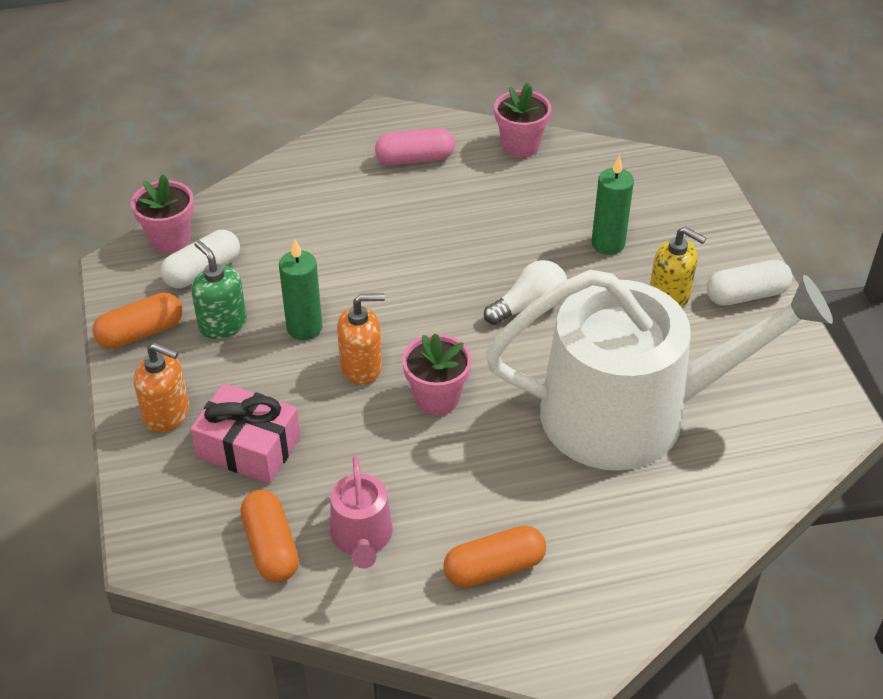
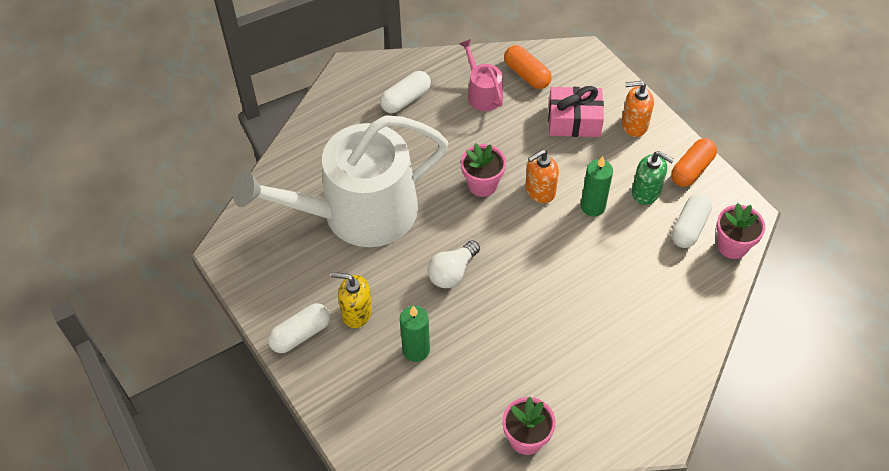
camera: 160 degrees right, 10 degrees up
(415, 159) = (605, 390): pink capsule -> none
(494, 568) = (406, 99): orange capsule -> white capsule

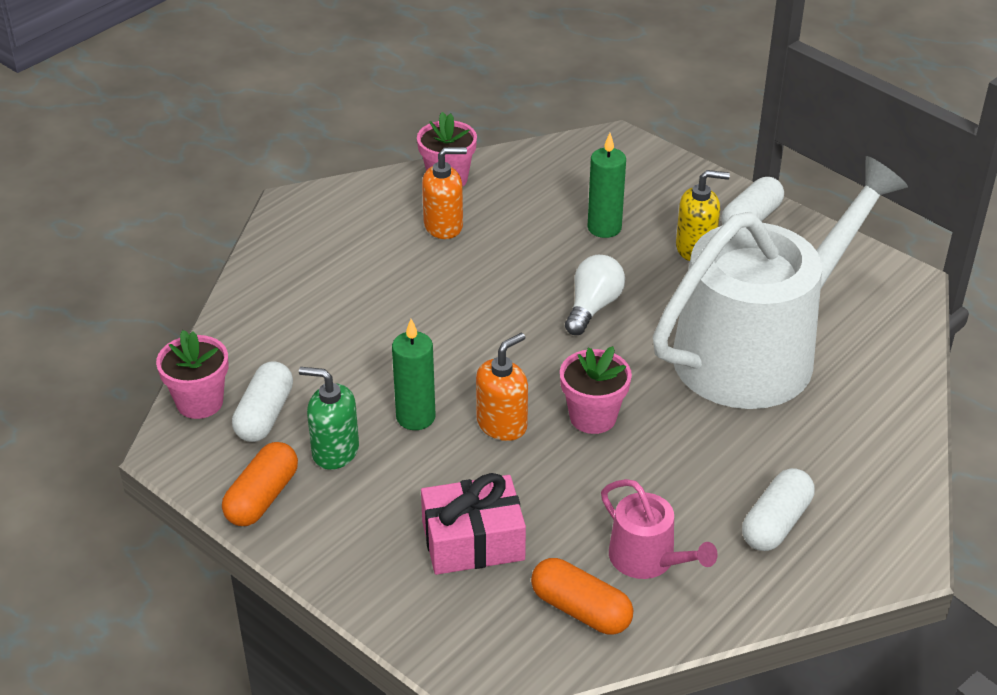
camera: 165 degrees right, 15 degrees down
(634, 125) = (366, 553): orange soap dispenser -> orange soap dispenser (444, 226)

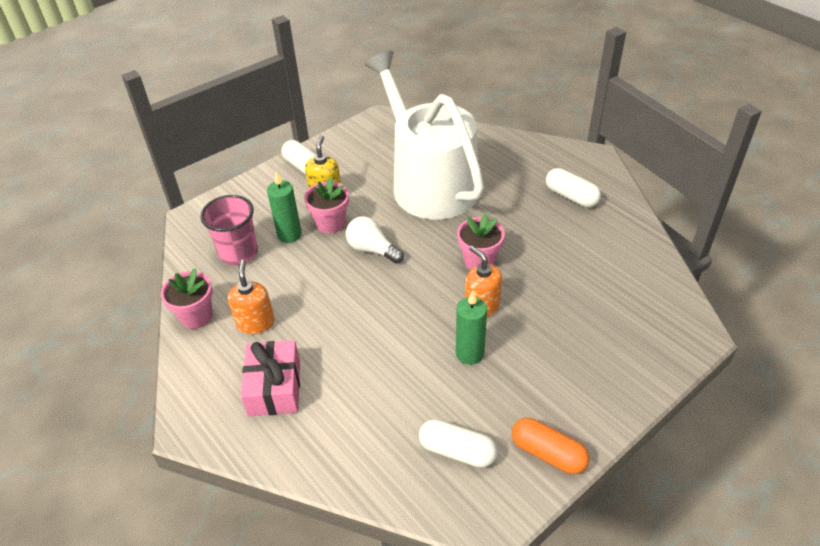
camera: 80 degrees left, 5 degrees up
(200, 402) = (436, 500): pink flower pot -> pink flower pot (330, 223)
(335, 451) = (501, 404): green soap dispenser -> none
(473, 541) = (588, 330): pink gift -> pink gift (274, 388)
(560, 191) = (238, 253): none -> pink cup
(581, 610) = (642, 284): orange capsule -> none
(648, 559) = (600, 250): pink watering can -> none

